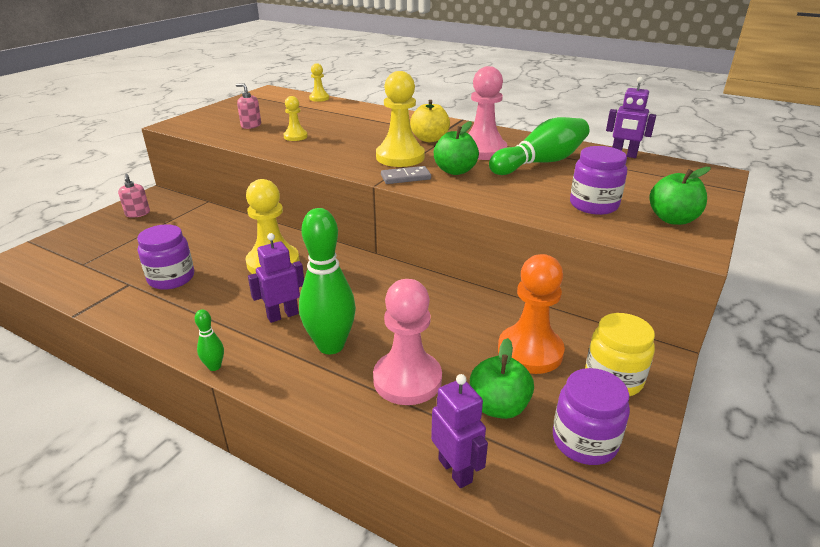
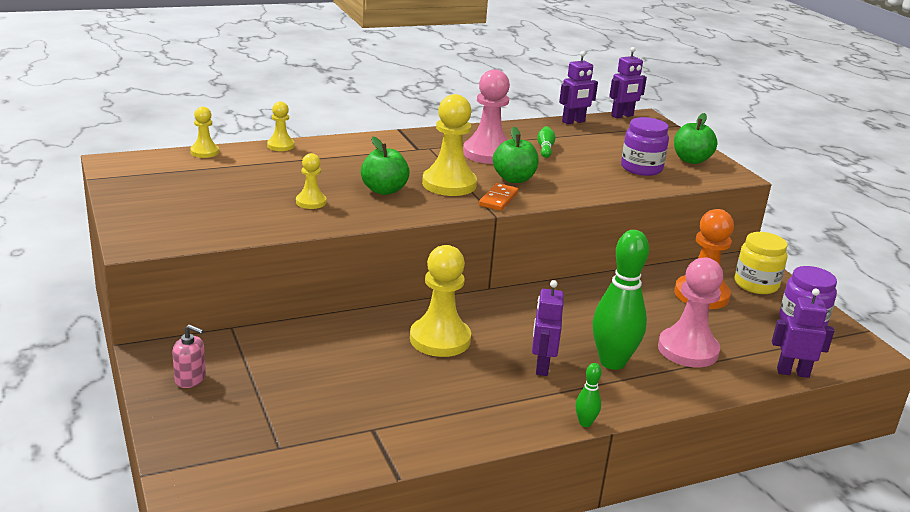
camera: 55 degrees left, 5 degrees down
(171, 278) = (395, 401): purple jar -> none
(251, 125) = (230, 209): pink soap dispenser -> none
(364, 107) = (280, 146): none -> yellow pawn
(405, 177) = (498, 199): grey domino -> orange domino
(429, 139) = (426, 158): yellow apple -> none
(498, 406) = (747, 332): green apple -> green apple (384, 190)
(540, 162) = (545, 148): green bowling pin -> green bowling pin, size x0.44
(692, 165) = (622, 116): none -> purple robot

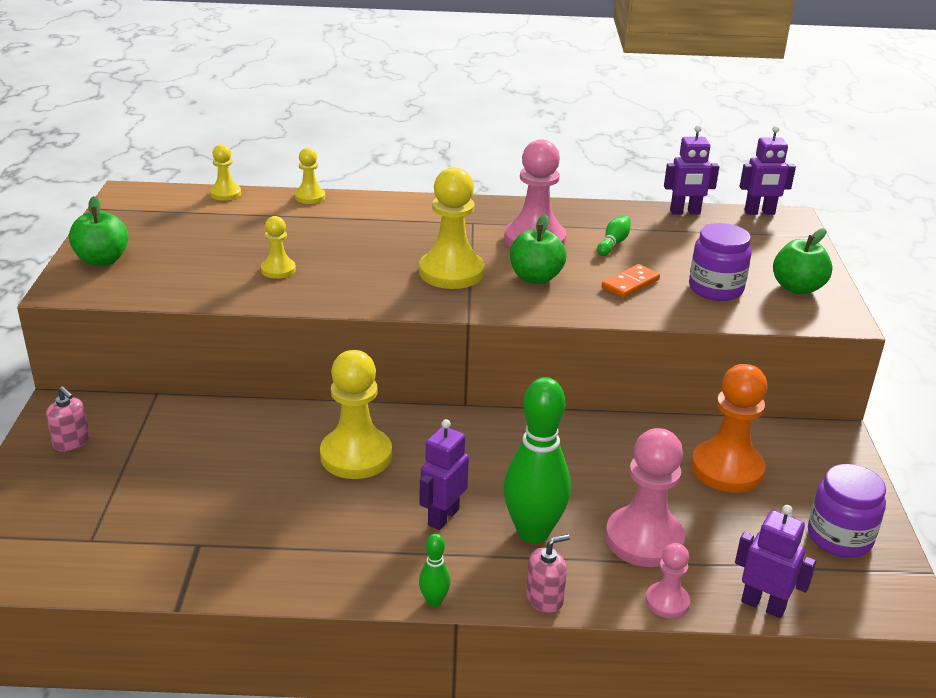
camera: 25 degrees right, 5 degrees up
(384, 190) = (370, 268): green apple -> green apple (102, 260)
(498, 199) = (491, 301): orange domino -> orange domino (630, 284)
(657, 402) = (544, 598): none -> pink soap dispenser
(735, 385) = (667, 602): none -> pink pawn
(756, 284) = (817, 471): yellow jar -> none

